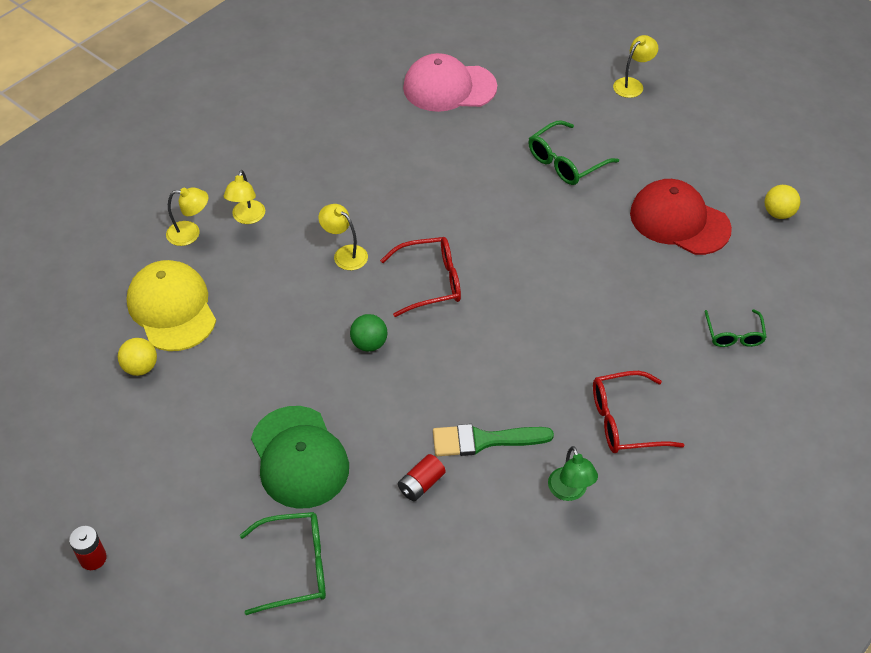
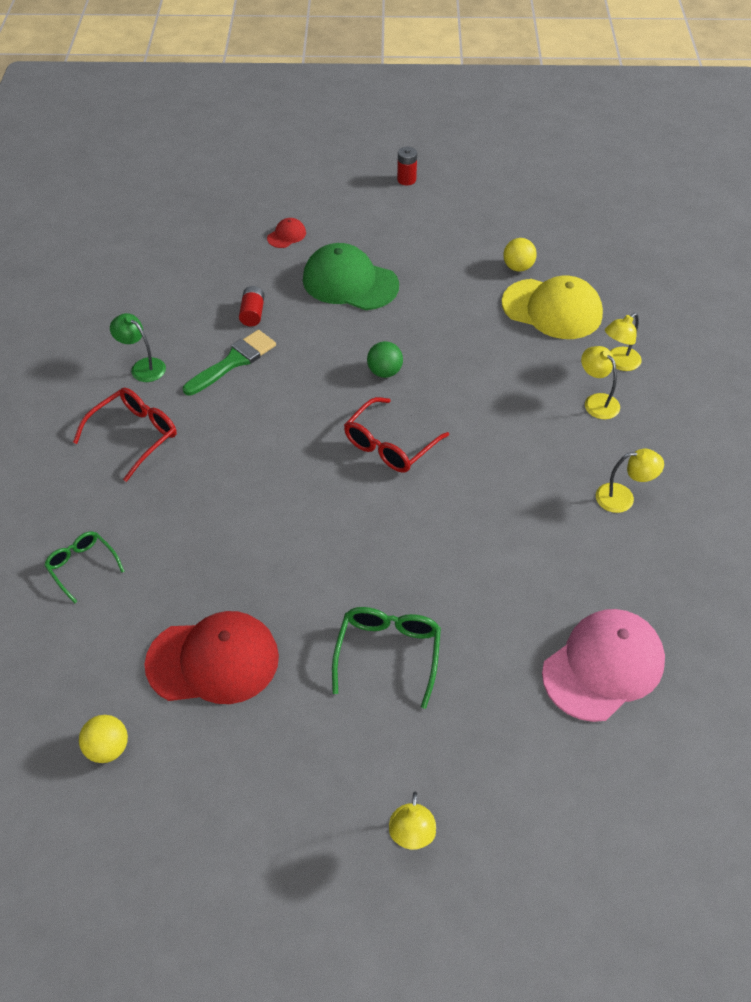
camera: 140 degrees right, 0 degrees up
(295, 567) = (286, 235): green glasses -> red cap
(345, 254) = (484, 423): yellow lamp -> yellow lamp (623, 498)

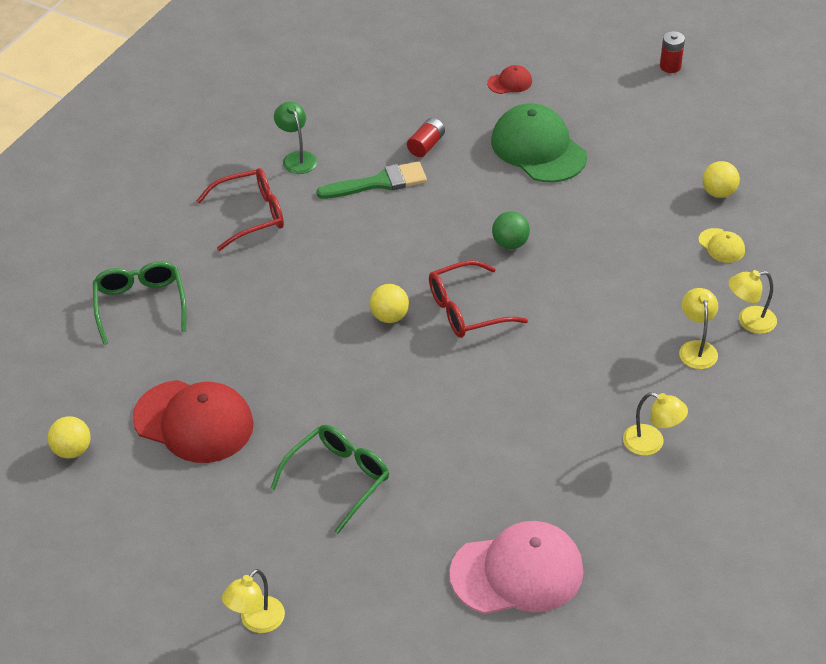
camera: 30 degrees right, 5 degrees down
(82, 566) = (140, 305): green glasses -> green glasses, size x1.51
(327, 479) = (389, 316): none -> yellow ball
(552, 309) = (721, 246): yellow cap -> yellow cap, size x0.45

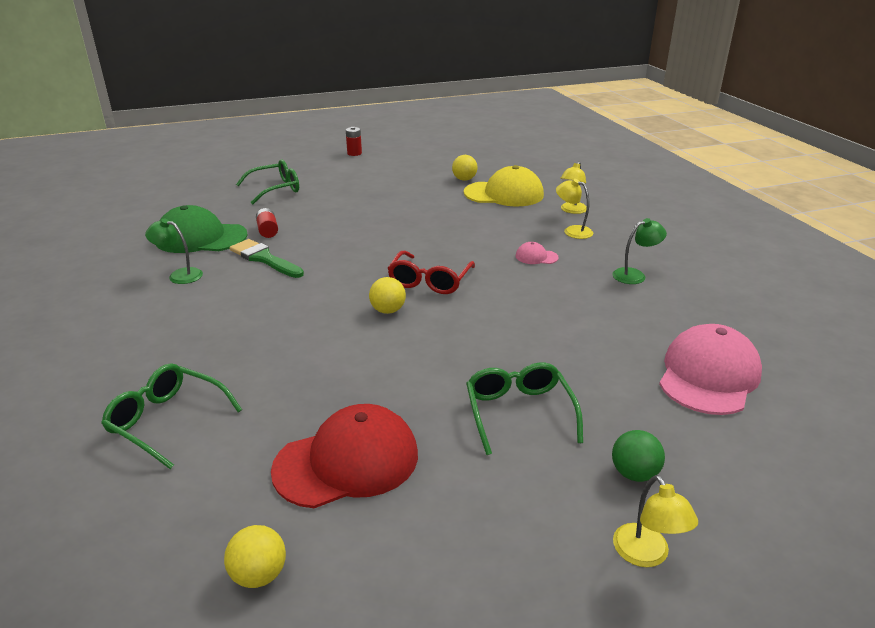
camera: 50 degrees left, 15 degrees down
(251, 215) = (189, 318): red glasses -> none
(379, 183) = (264, 259): green brush -> green brush turned 75 degrees counterclockwise
(510, 82) = (275, 189): red cap -> green glasses
(510, 243) = (398, 243): green ball -> green ball (634, 473)
(538, 148) = (341, 204): green cap -> green cap (201, 238)
(602, 353) = (536, 257): none -> pink cap
(651, 443) = (635, 275): yellow lamp -> green lamp
(721, 246) = (504, 194): yellow cap -> yellow cap, size x2.25

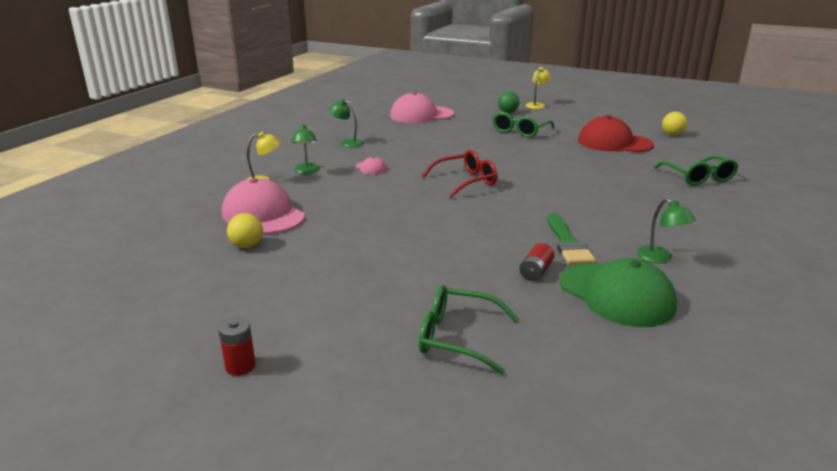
camera: 135 degrees left, 5 degrees down
(388, 310) = (519, 177): yellow ball -> none
(504, 194) = (263, 214): yellow cap -> pink cap
(572, 231) = (306, 171): yellow lamp -> green lamp

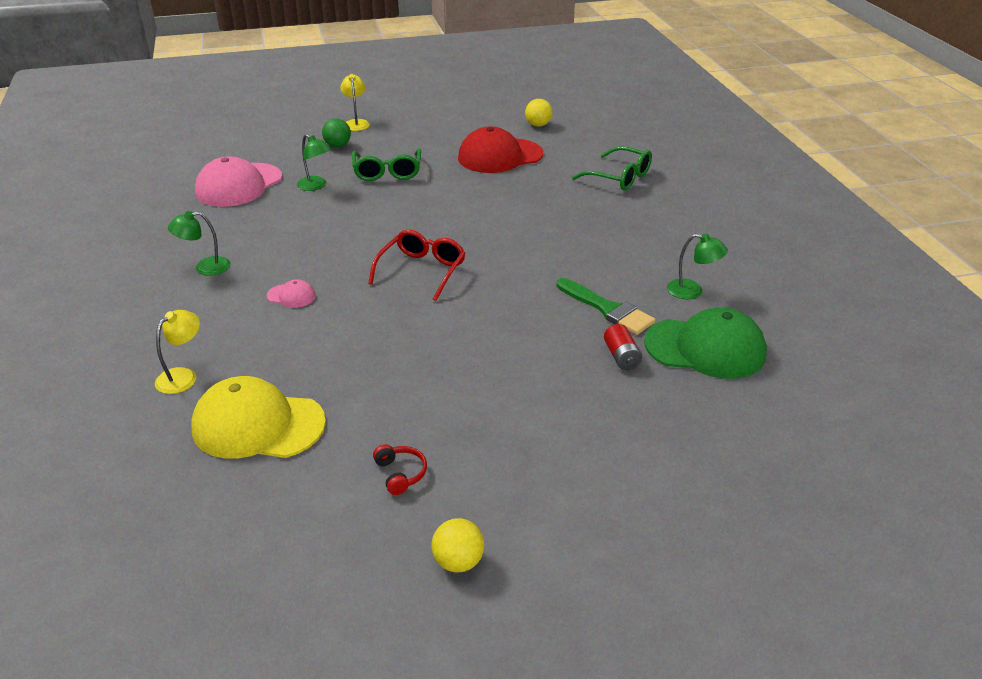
camera: 40 degrees left, 10 degrees up
(240, 366) = (514, 615): red battery -> none
(247, 245) = (304, 477): yellow ball -> yellow ball (458, 562)
(263, 214) = (258, 425): pink cap -> yellow cap
(295, 267) = (400, 474): none -> red headphones
(306, 171) = (216, 335): green lamp -> green lamp (316, 186)
(457, 338) = (648, 464): green glasses -> none

